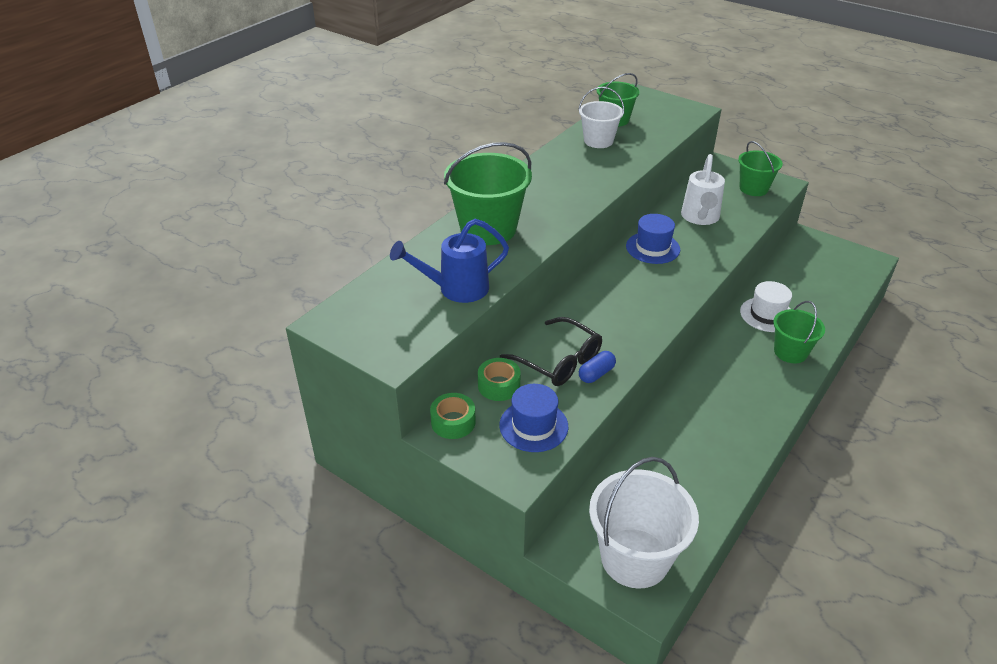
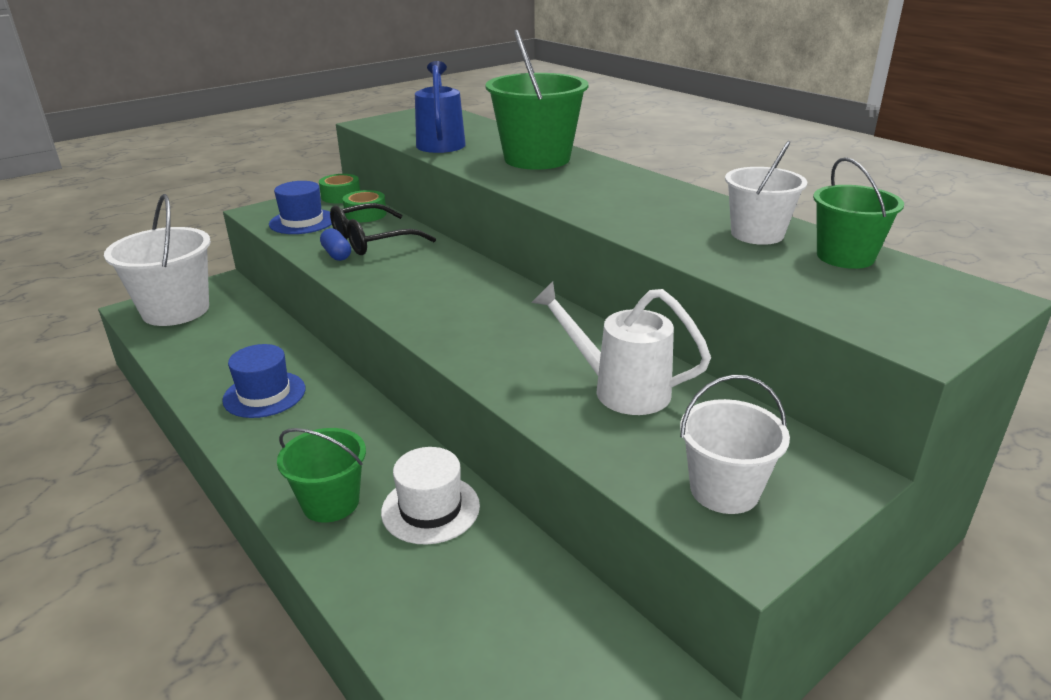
camera: 105 degrees right, 10 degrees down
(652, 248) = (548, 328): blue hat -> blue hat (264, 394)
(753, 188) = (724, 490): green bucket -> white bucket

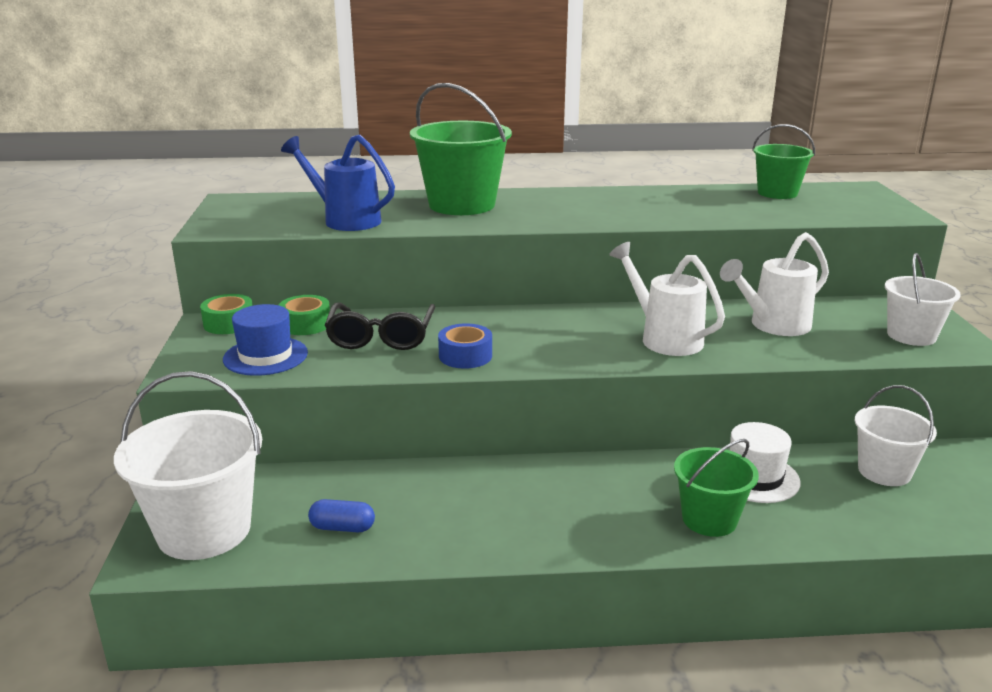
camera: 55 degrees left, 5 degrees down
(264, 394) = (490, 512): blue hat -> none
(337, 254) = (387, 359): blue capsule -> blue capsule (342, 527)
(372, 276) = (465, 356): none -> blue tape
(508, 342) = (665, 338): none -> white watering can
(757, 234) = (717, 198): white bucket -> white bucket (884, 472)

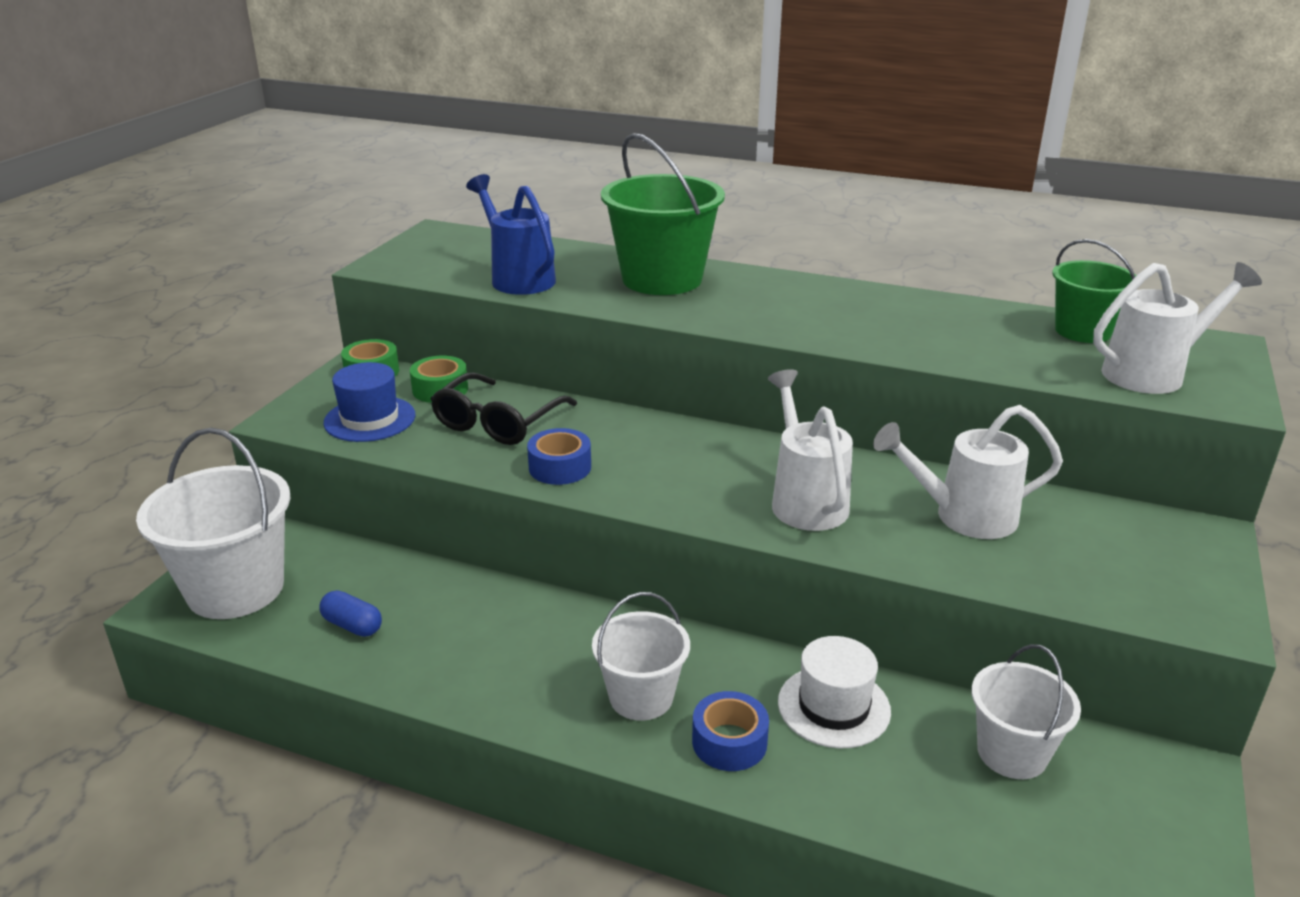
camera: 25 degrees right, 5 degrees up
(709, 519) = (729, 742): green bucket -> blue tape
(844, 208) = (1152, 373): none -> white watering can
(911, 335) = (1147, 579): white bucket -> white bucket (641, 697)

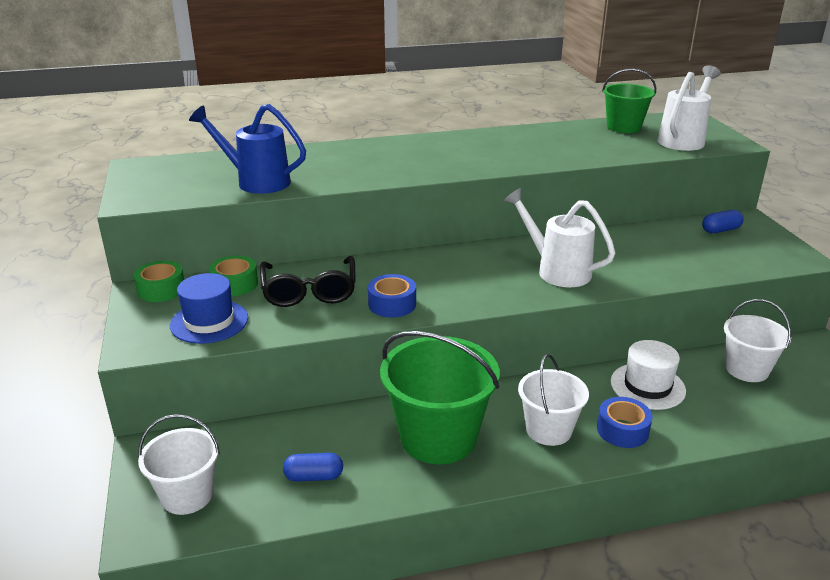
camera: 35 degrees left, 0 degrees up
(235, 589) = (187, 495): white bucket -> white bucket, size x0.61
(662, 279) = (357, 157): green bucket -> green bucket (438, 437)
(964, 516) = (642, 250): white watering can -> none
(1134, 533) = (720, 230): none -> blue capsule

